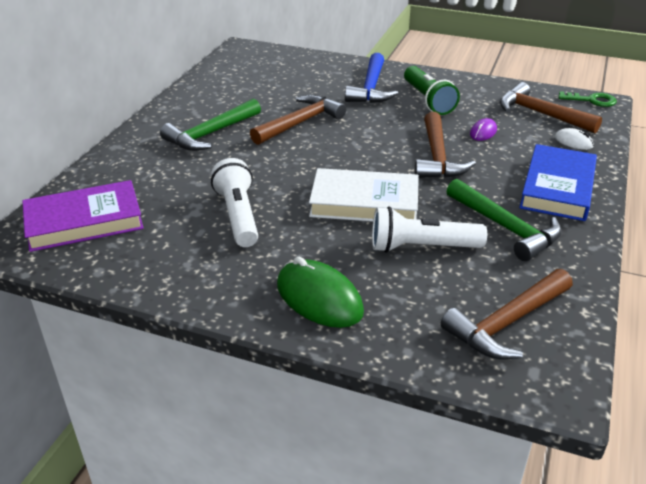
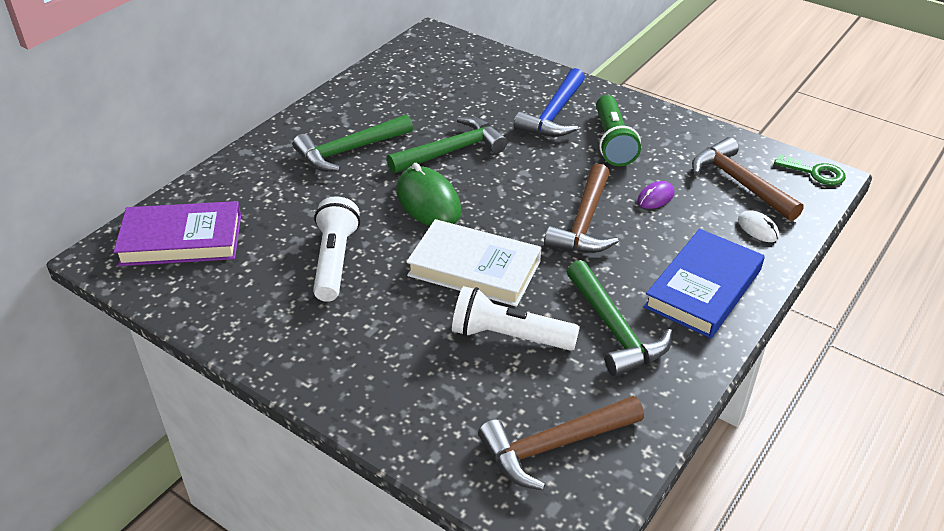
camera: 15 degrees right, 5 degrees up
(300, 123) = (452, 151): brown hammer -> green hammer
(319, 298) = (374, 376): green mouse -> green mouse (428, 201)

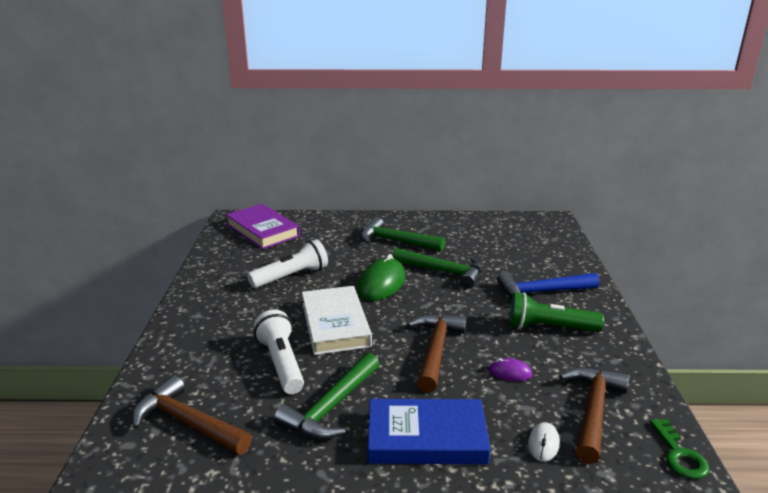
camera: 55 degrees right, 15 degrees down
(584, 223) = (436, 350): brown hammer -> brown hammer turned 120 degrees clockwise
(612, 142) = (549, 328): green flashlight -> green flashlight turned 45 degrees clockwise

